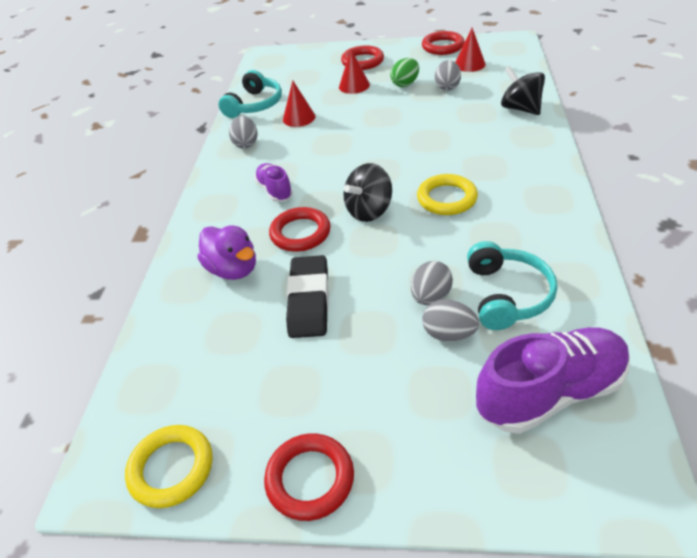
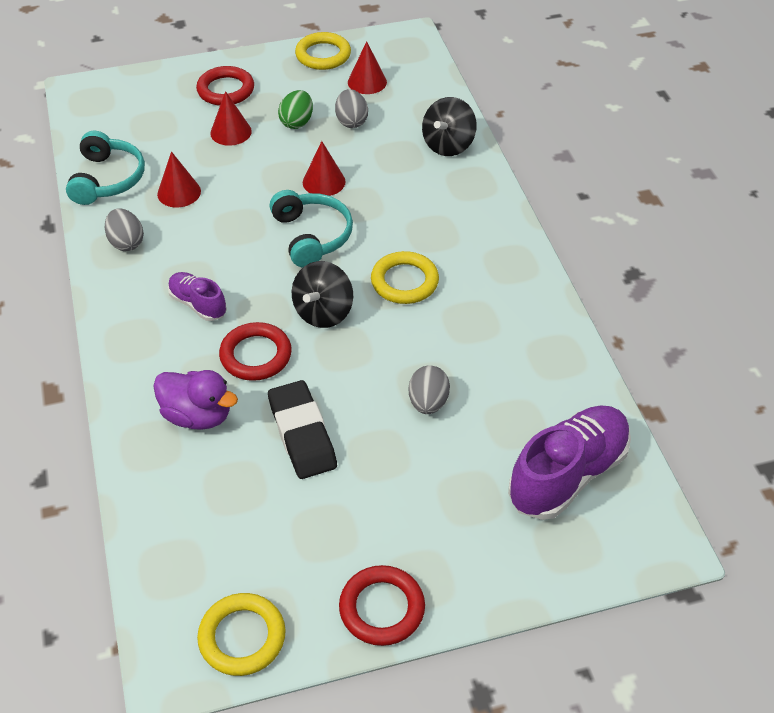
camera: 25 degrees left, 5 degrees up
(409, 122) = (324, 182): none -> red cone
(442, 46) = (323, 55): red ring -> yellow ring
(449, 334) = (459, 438): grey egg -> none
(507, 295) = (502, 385): turquoise headphones -> turquoise headphones (311, 236)
(520, 109) = (448, 145): black spinning top -> black spinning top turned 90 degrees counterclockwise

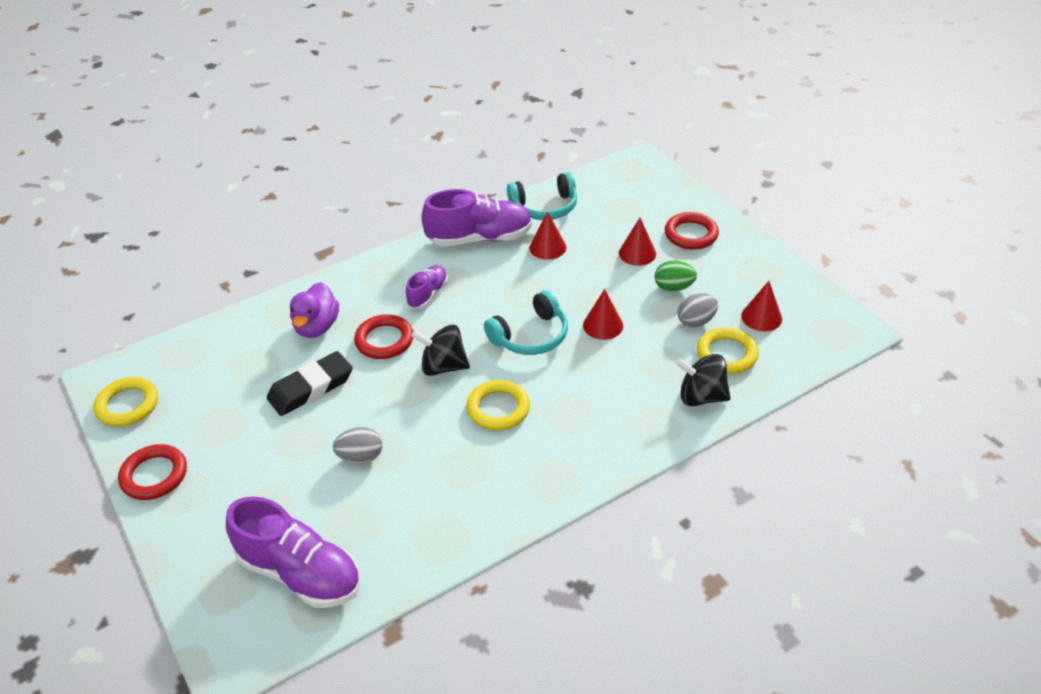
camera: 75 degrees right, 5 degrees down
(126, 242) = (479, 238): grey egg -> purple shoe
(323, 55) = (782, 278): yellow ring -> yellow ring (726, 354)

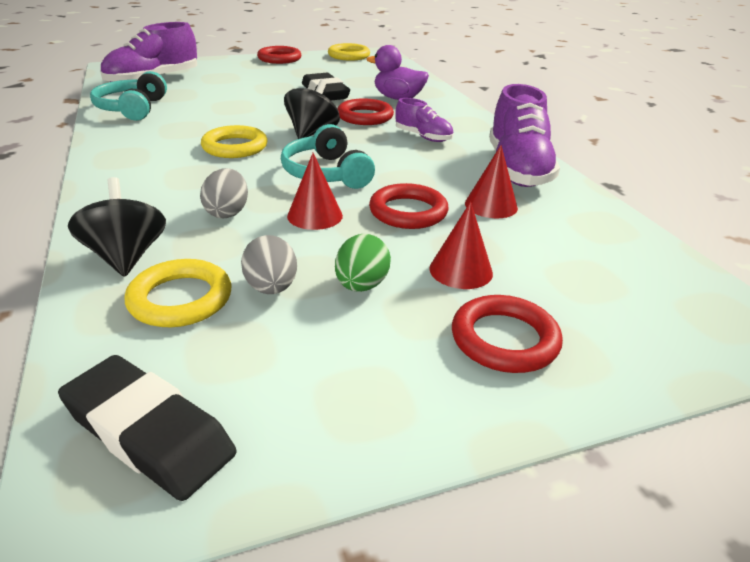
camera: 100 degrees right, 10 degrees down
(361, 457) = (235, 100): grey egg -> grey egg (227, 212)
(544, 207) = (588, 217): turquoise headphones -> turquoise headphones (132, 108)
(575, 283) = (408, 212): none -> red ring
(701, 396) = (126, 257): black spinning top -> black spinning top turned 45 degrees counterclockwise
(761, 317) = (232, 363): red cone -> none
(815, 327) = (149, 432): none -> black eraser

